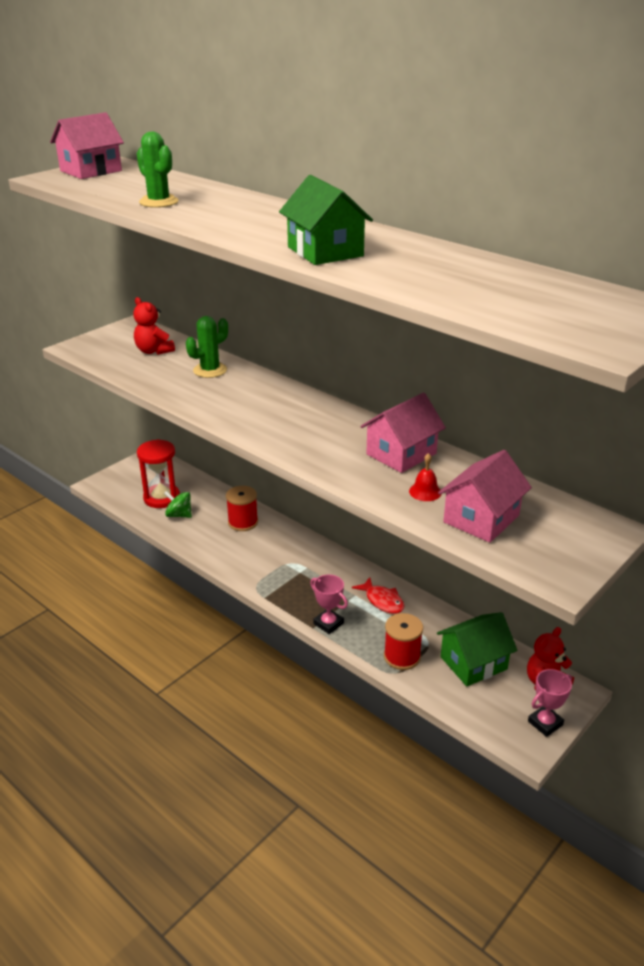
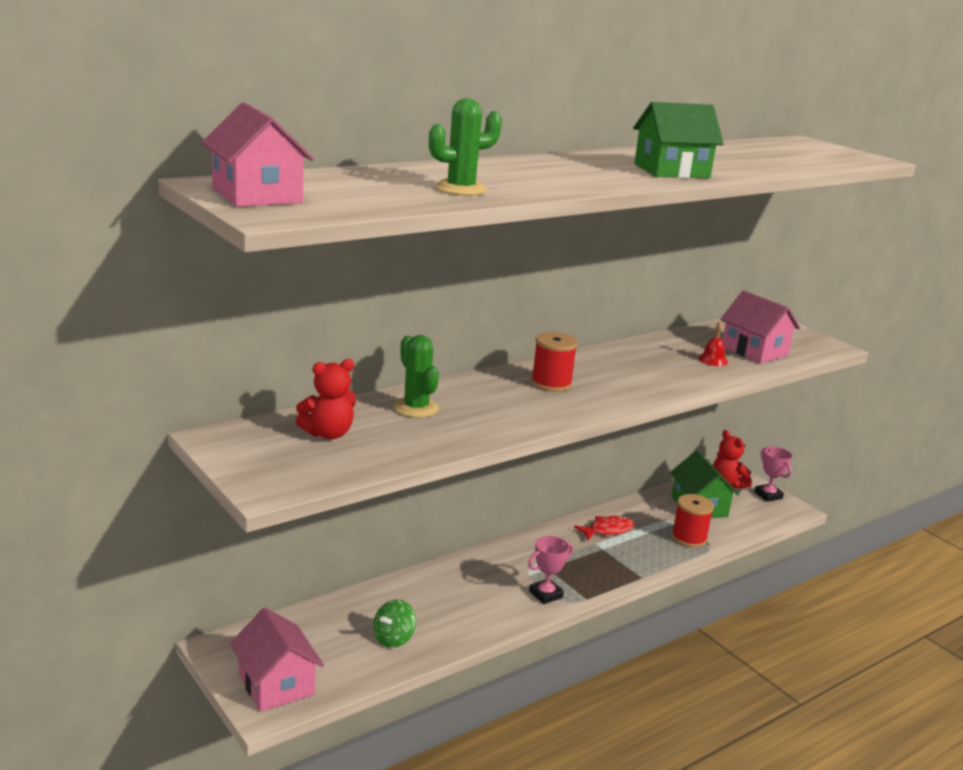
camera: 80 degrees left, 10 degrees down
(162, 498) = (342, 649): red hourglass -> none
(243, 522) = (434, 590): red spool -> red spool (551, 383)
(328, 624) = (637, 567): pink trophy -> pink trophy (545, 594)
(401, 454) = (647, 356): pink house -> pink house (276, 684)

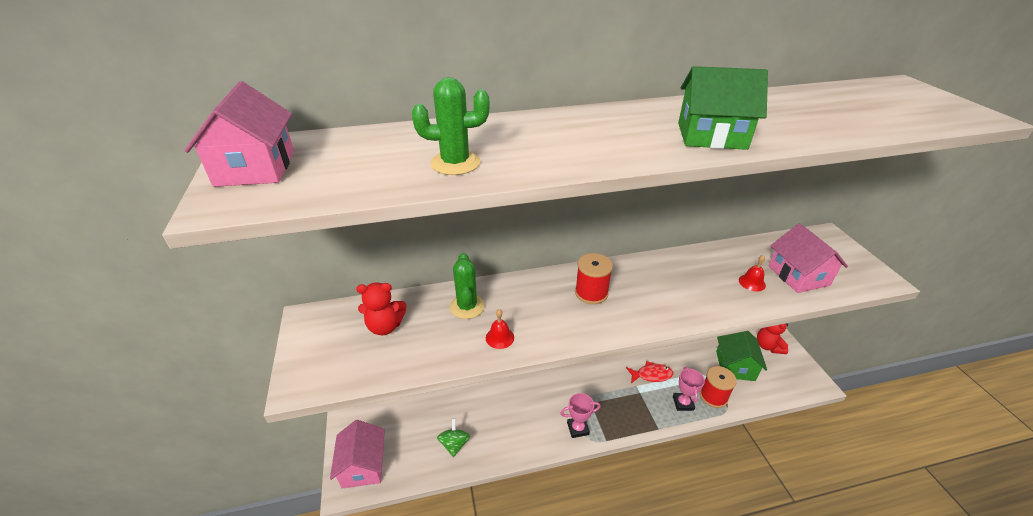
camera: 25 degrees right, 15 degrees up
(393, 639) = (454, 444): green spinning top -> green spinning top turned 120 degrees clockwise
(476, 427) = (499, 337): none -> red bell
(768, 495) = (799, 365): pink trophy -> pink trophy (683, 403)

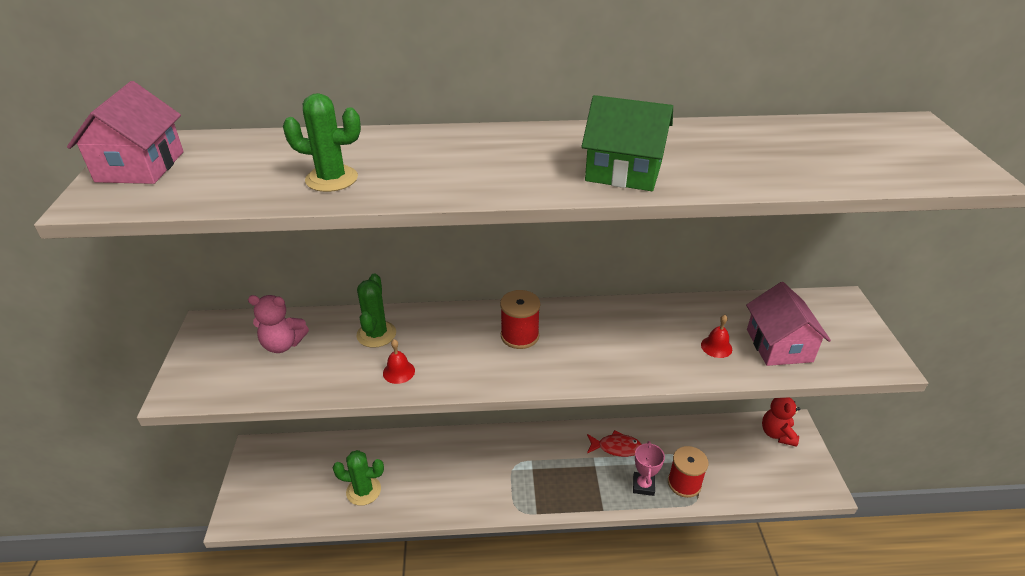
camera: 10 degrees right, 0 degrees up
(363, 466) = (260, 498): pink house -> none
(385, 326) = (283, 344): red teddy bear -> pink teddy bear
(454, 444) = (363, 491): green spinning top -> green cactus
(577, 428) = (507, 495): pink trophy -> none
(735, 365) = (725, 451): green house -> none

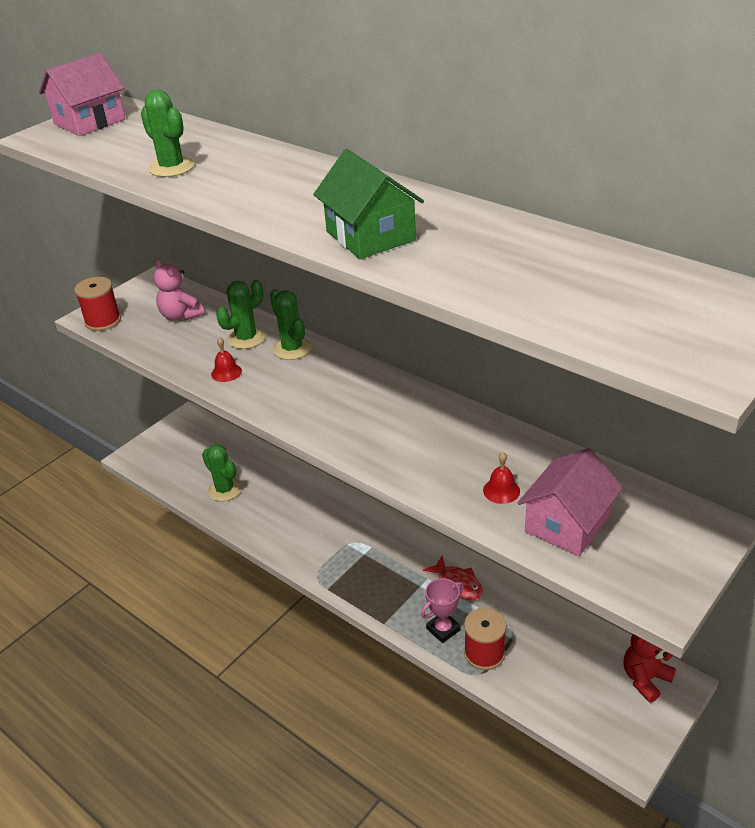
camera: 45 degrees right, 0 degrees up
(429, 323) = (292, 349): none -> green cactus
(519, 336) = (345, 392): red spool -> red spool (103, 321)

